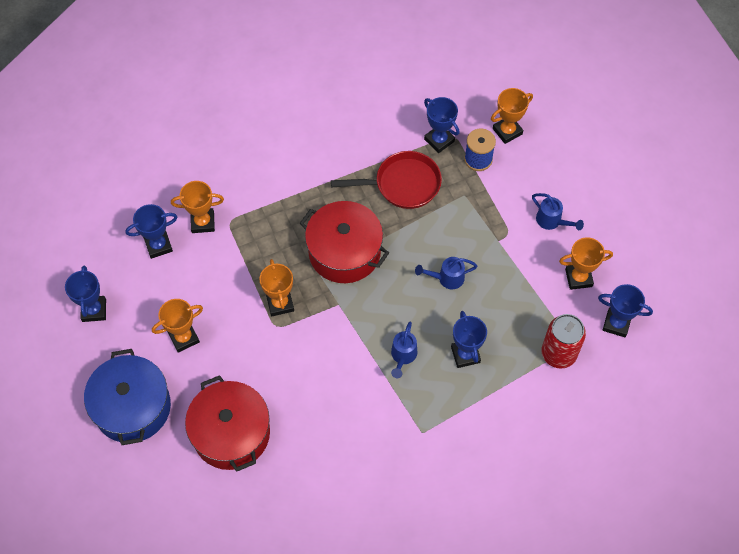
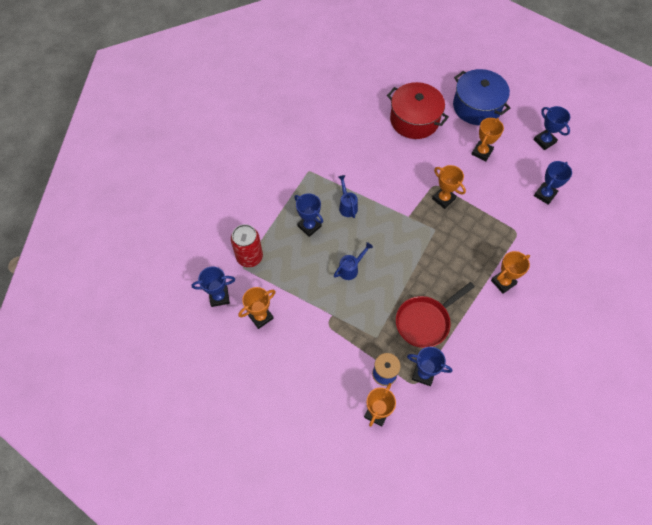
camera: 150 degrees right, 0 degrees up
(203, 222) = (532, 223): orange trophy -> orange trophy (503, 282)
(344, 252) = (429, 251): red pot -> none
(552, 221) = (301, 351): blue watering can -> none

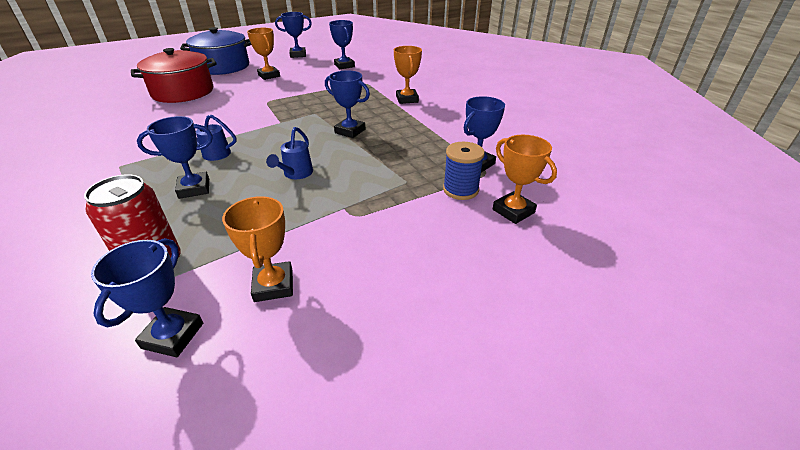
camera: 65 degrees left, 25 degrees down
(351, 269) = (296, 174): blue watering can -> blue watering can turned 150 degrees counterclockwise
(422, 269) = (350, 131): none -> blue trophy
(425, 321) = (413, 146): red pan -> none
(443, 199) = (288, 101): orange trophy -> none

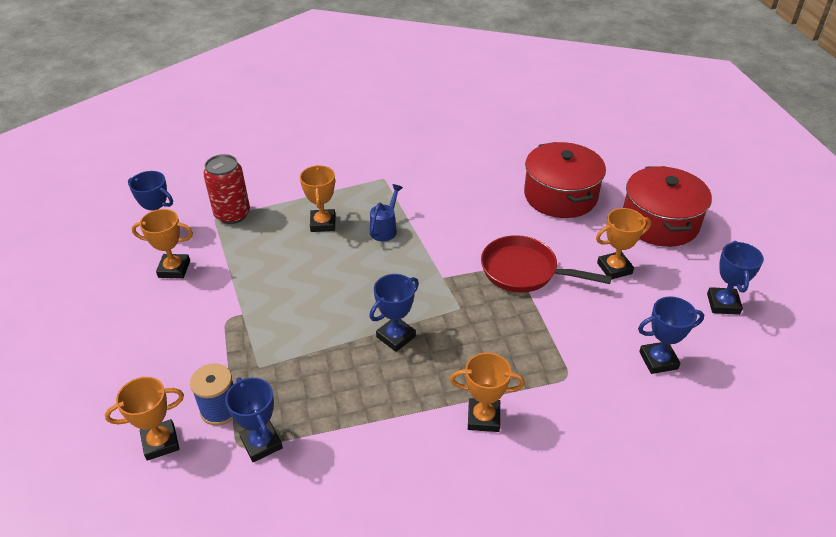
camera: 105 degrees right, 5 degrees up
(194, 188) = (323, 223): blue trophy -> orange trophy
(223, 67) = (659, 222): blue pot -> red pot
(272, 98) = (524, 271): none -> red pan
(296, 174) = (316, 285): blue watering can -> none

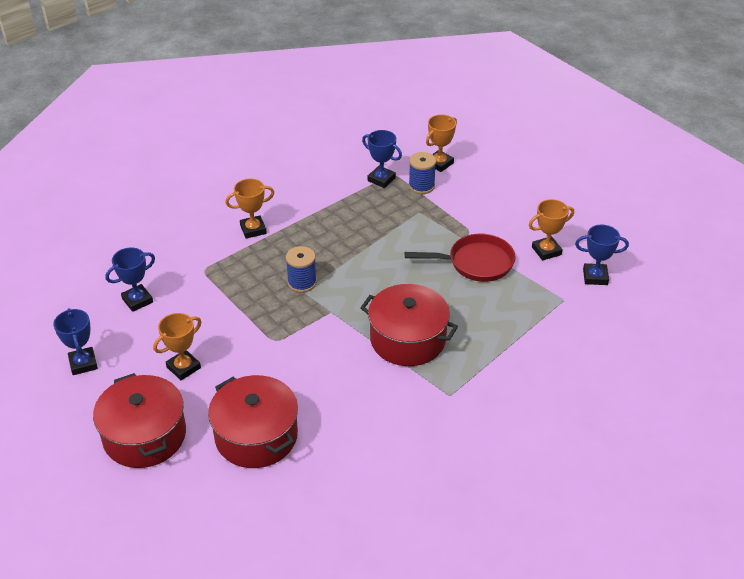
camera: 155 degrees right, 0 degrees up
(232, 214) = (553, 308): red can -> none
(323, 223) = (467, 326): orange trophy -> none
(385, 229) = (408, 339): blue watering can -> red pot
(396, 336) = (340, 257): blue trophy -> none
(456, 319) = (302, 283): none -> blue spool
(524, 271) = (264, 339): red pan -> red pan (476, 263)

